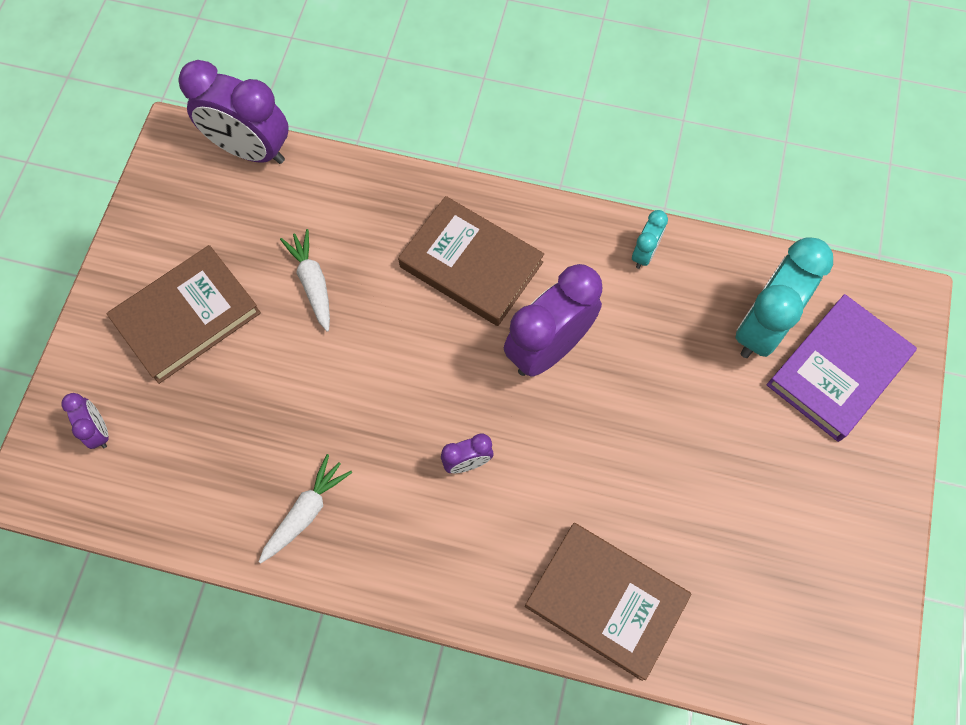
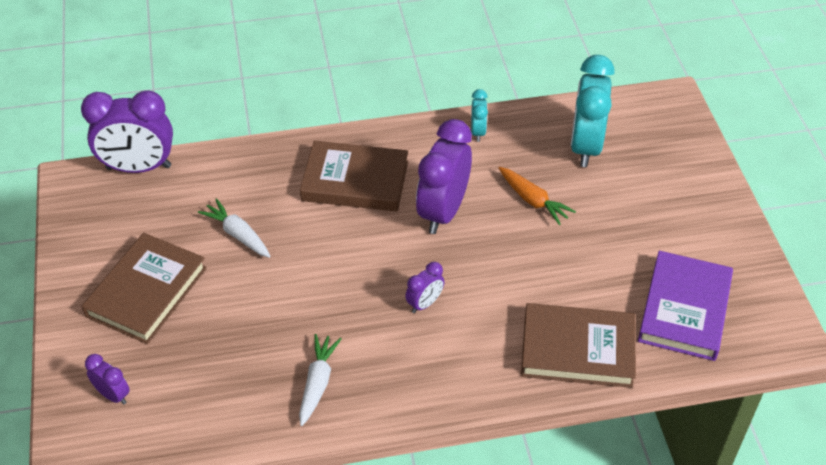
camera: 25 degrees left, 20 degrees down
(660, 377) = (533, 201): none -> orange carrot
(837, 370) = (651, 153): purple book -> purple book (684, 309)

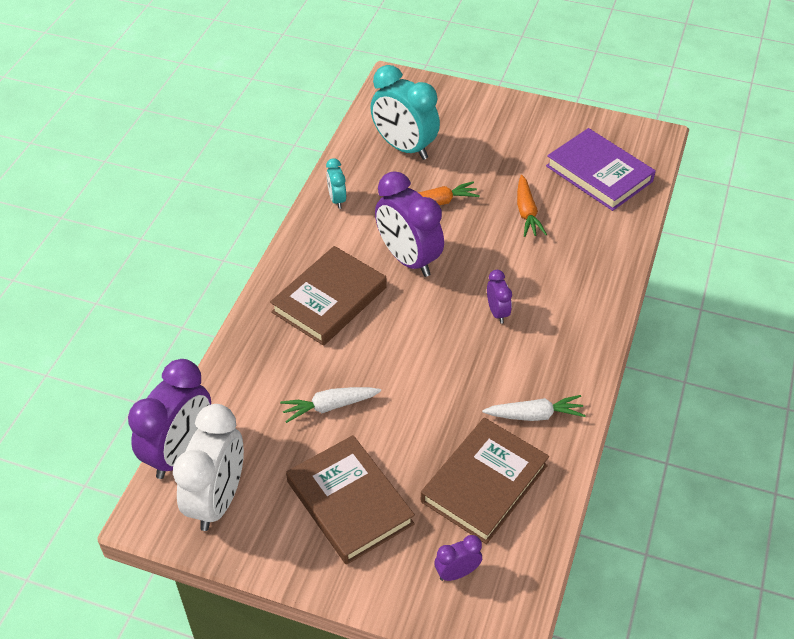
camera: 60 degrees left, 0 degrees up
(106, 210) = (218, 500): none -> white clock
(318, 382) = (535, 415): white carrot -> white carrot turned 135 degrees clockwise
(478, 132) = (337, 199): turquoise clock -> turquoise clock turned 135 degrees counterclockwise
(575, 273) = (526, 213): none -> orange carrot
(577, 349) = (599, 245): brown book -> brown book (484, 483)

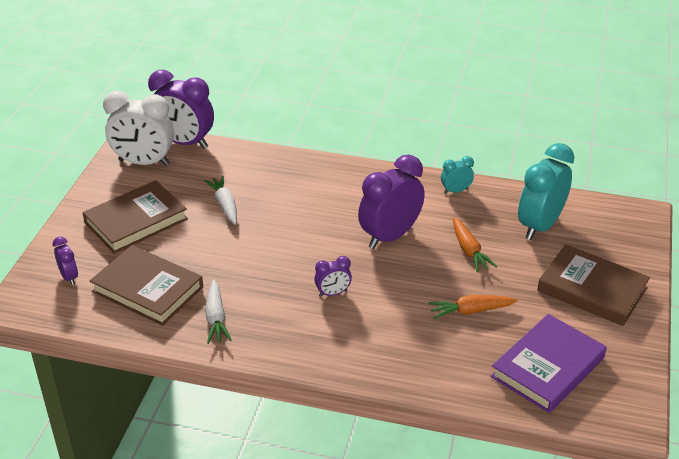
camera: 85 degrees right, 10 degrees down
(329, 300) = (335, 196): brown book -> brown book (592, 289)

